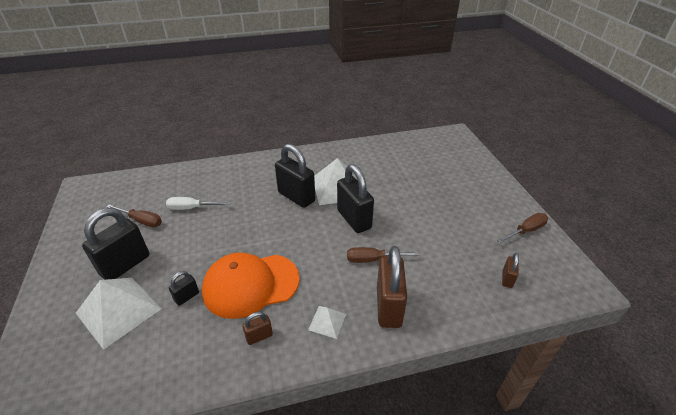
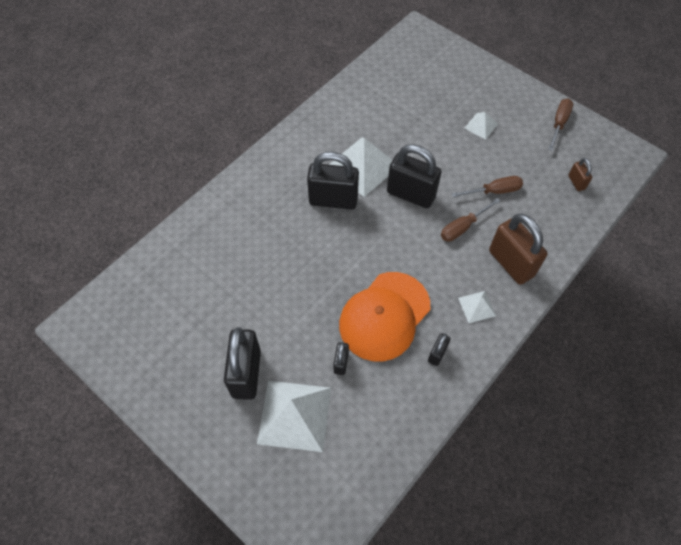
camera: 35 degrees left, 20 degrees up
(141, 221) = (203, 321): brown screwdriver -> brown screwdriver (494, 191)
(192, 208) = (240, 275): white screwdriver -> none
(259, 336) = (437, 354): brown padlock -> black padlock
(452, 203) = (481, 126): none -> white pyramid

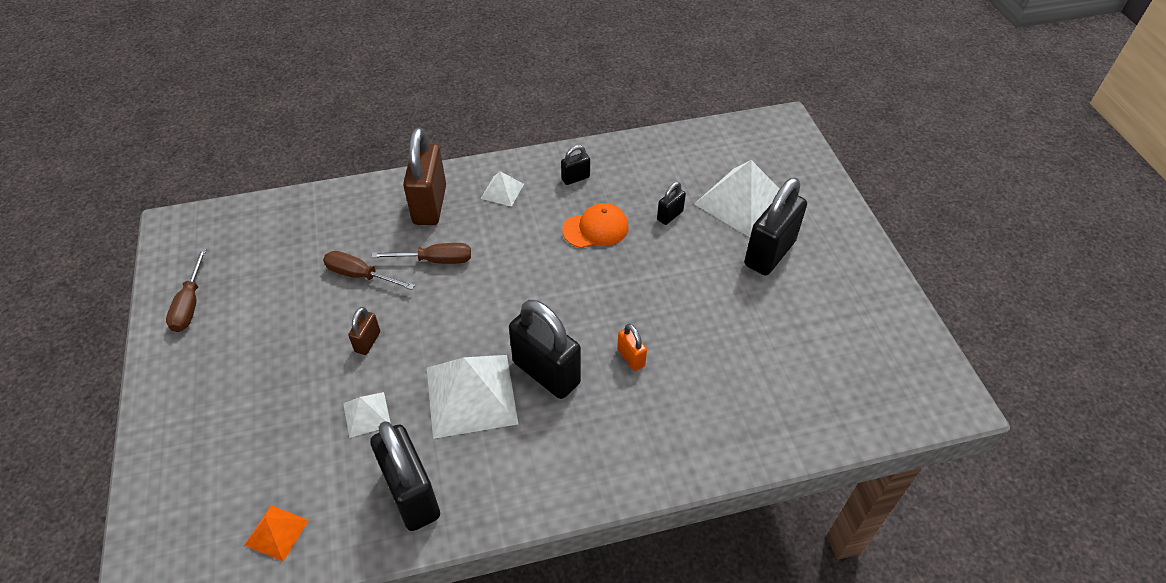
camera: 145 degrees left, 10 degrees down
(292, 236) = (631, 358): none -> orange padlock
(384, 316) = (596, 229): orange cap -> orange cap, size x0.56
(390, 69) = (276, 532): none -> orange pyramid
(411, 194) = (451, 325): black padlock -> black padlock (412, 494)
(481, 126) = (275, 358): white pyramid -> white pyramid (366, 414)
(559, 123) = (190, 304): brown screwdriver -> brown screwdriver turned 60 degrees counterclockwise
(576, 182) = (269, 235): brown padlock -> brown padlock (367, 342)

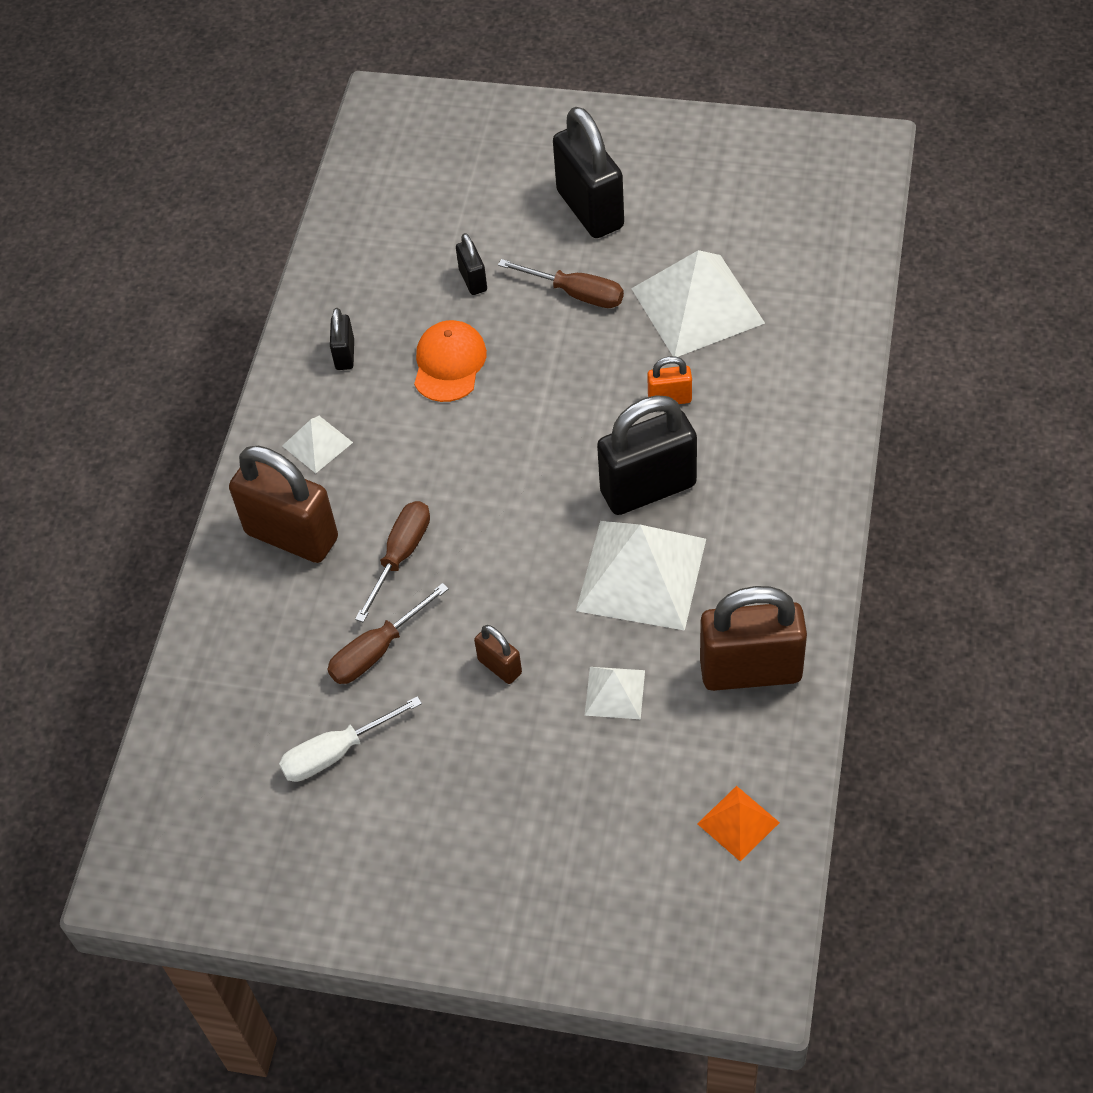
camera: 60 degrees left, 5 degrees up
(190, 304) = (311, 875): brown screwdriver -> brown screwdriver (576, 294)
(280, 283) = (336, 752): none -> white screwdriver
(412, 494) = (750, 670): black padlock -> brown padlock
(742, 201) = (493, 200): white pyramid -> white pyramid (697, 305)

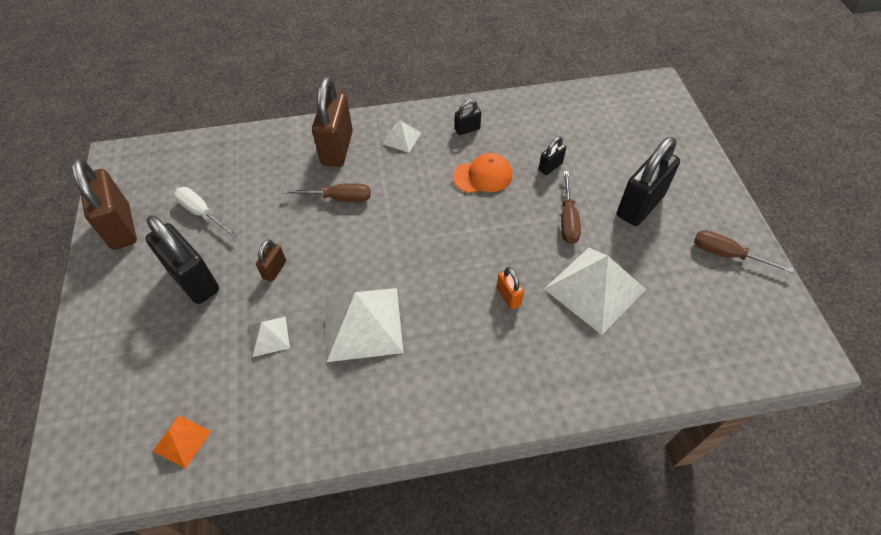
camera: 65 degrees right, 0 degrees up
(377, 650) = (272, 209): brown screwdriver -> brown screwdriver (726, 254)
(648, 488) = (431, 306): black padlock -> black padlock (194, 280)
(750, 670) = (304, 413): brown padlock -> brown padlock (121, 227)

